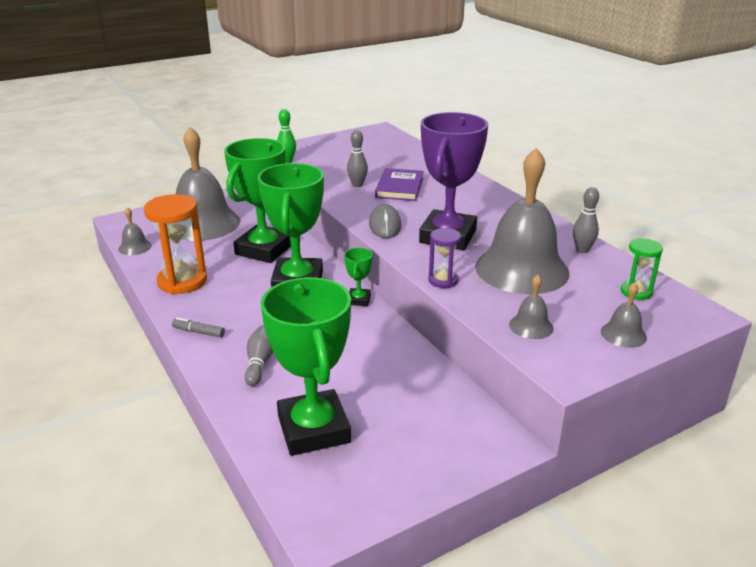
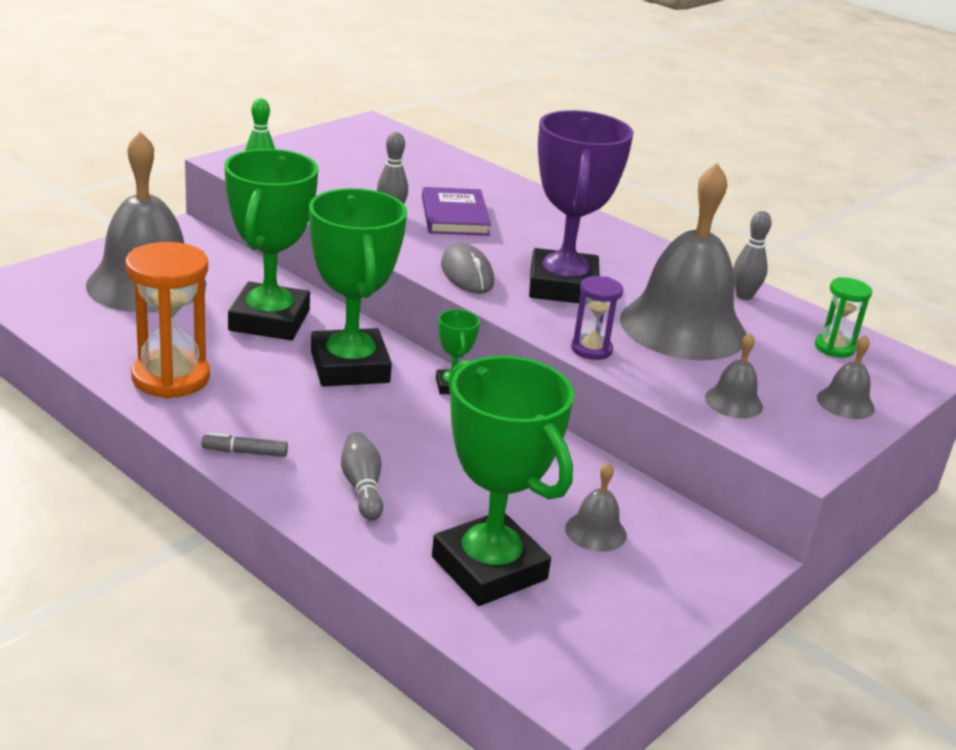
camera: 20 degrees left, 0 degrees up
(135, 247) = (56, 328): grey bell -> grey bell (595, 531)

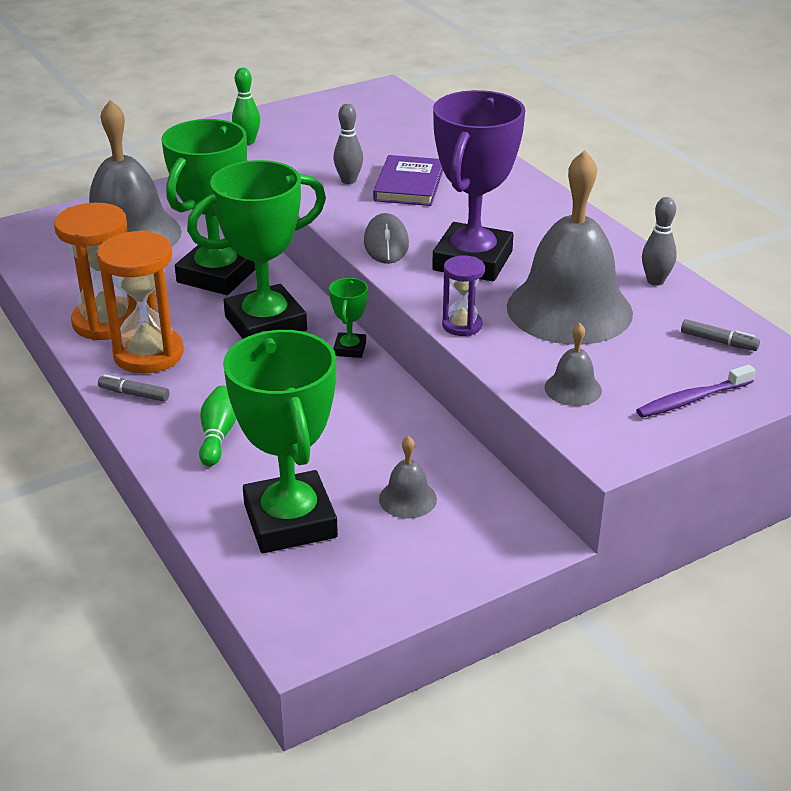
camera: 20 degrees right, 5 degrees up
(238, 408) = (148, 354): none -> orange hourglass
(349, 367) = (265, 324): green trophy -> green trophy turned 60 degrees clockwise
(362, 487) = (218, 435): grey bowling pin -> green bowling pin
(834, 348) = (718, 341): green hourglass -> grey marker
(845, 403) = (692, 399): grey bell -> purple toothbrush

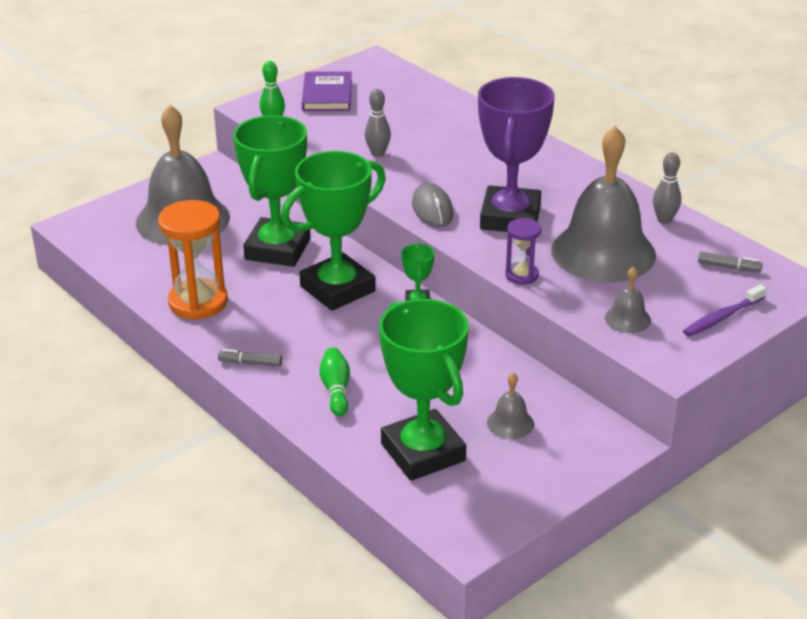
camera: 10 degrees left, 0 degrees up
(148, 354) = (247, 327): orange hourglass -> none
(409, 185) = (431, 153): purple book -> purple book (327, 95)

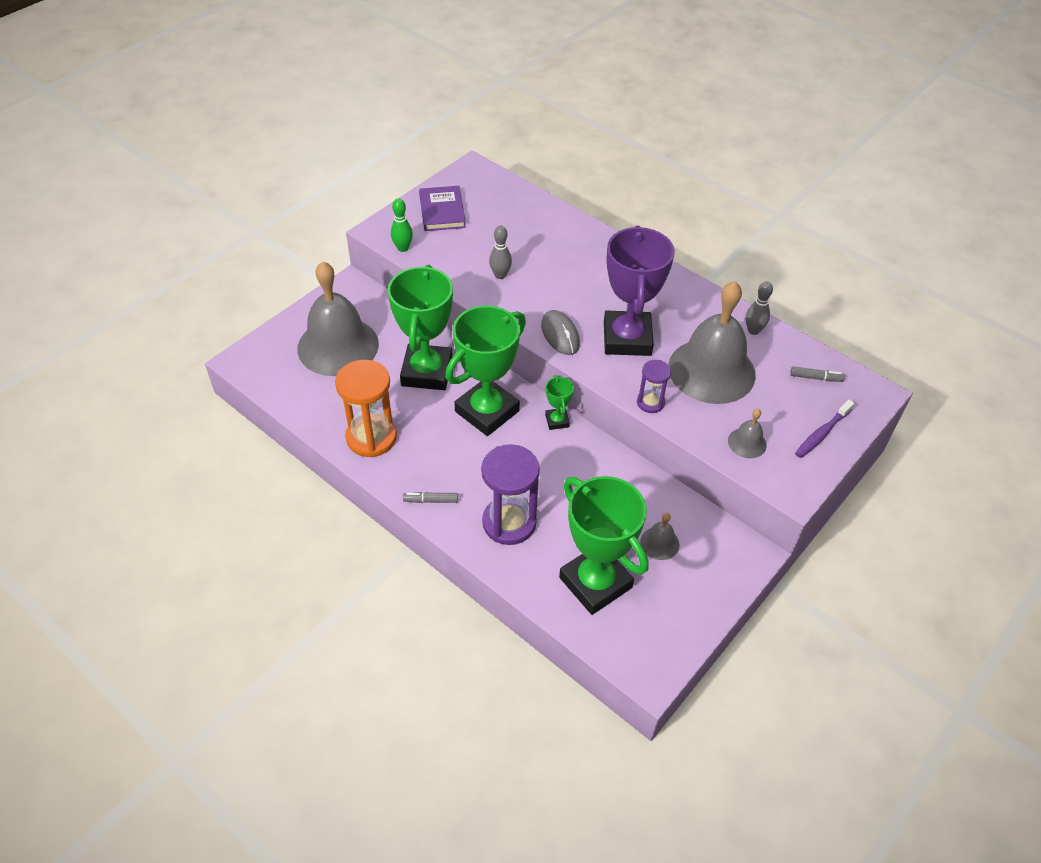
camera: 10 degrees left, 15 degrees up
(336, 390) = (509, 522): green bowling pin -> purple hourglass

